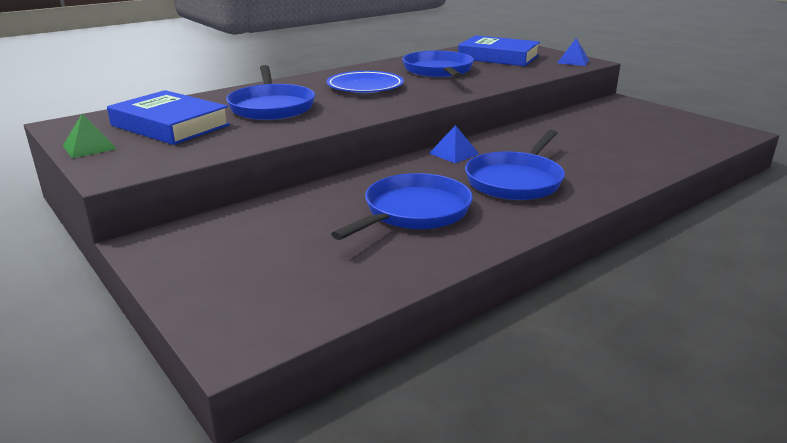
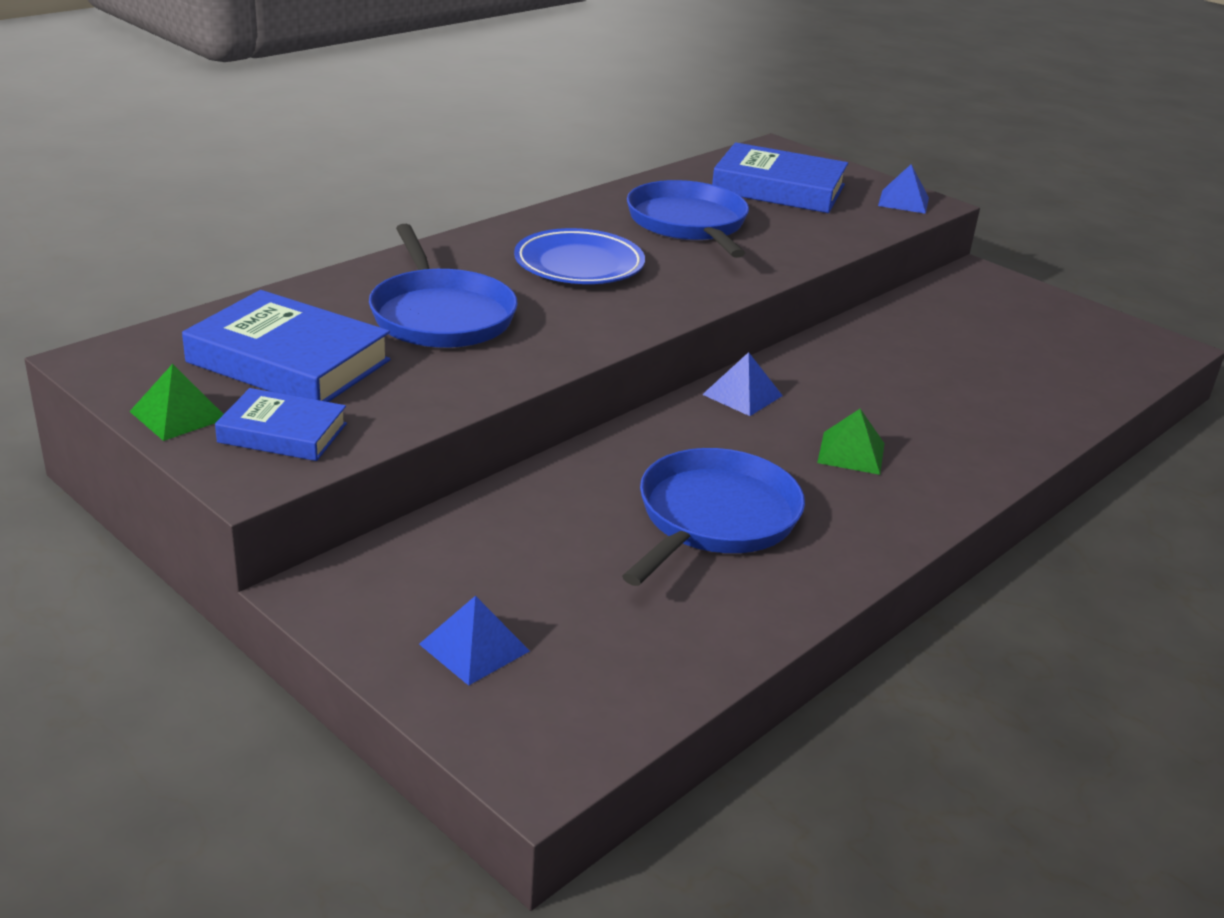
camera: 10 degrees left, 5 degrees up
(144, 155) = (283, 433): none -> blue book
(226, 275) = (474, 647): none -> blue pyramid
(515, 181) = (851, 452): blue pan -> green pyramid

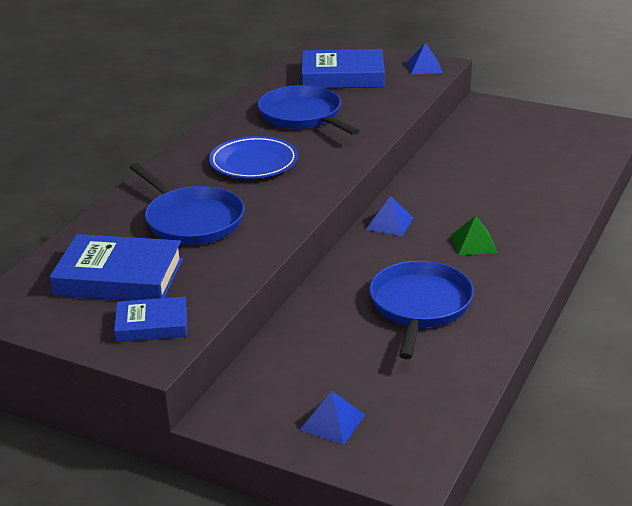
camera: 15 degrees left, 0 degrees up
(178, 415) = (77, 331): green pyramid -> none

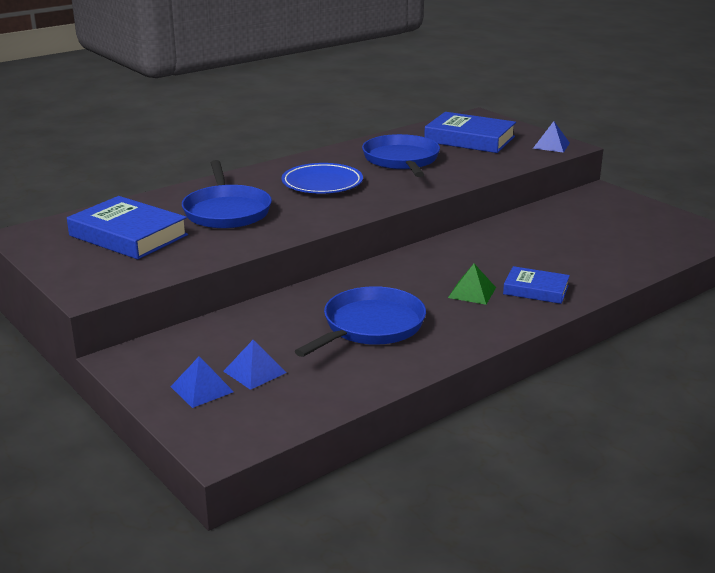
camera: 25 degrees right, 5 degrees down
(152, 324) = (113, 271): blue book -> blue book (536, 290)
(390, 223) = (413, 260): blue pyramid -> blue pyramid (255, 372)

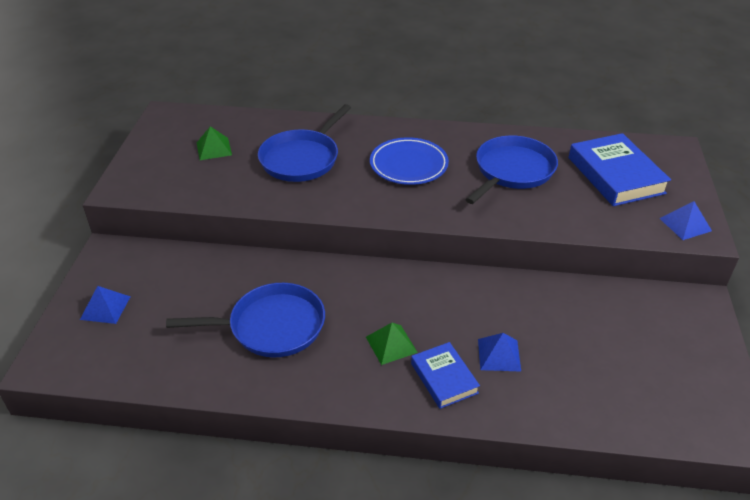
camera: 45 degrees right, 15 degrees up
(128, 235) = (214, 148): blue book -> green pyramid
(255, 372) = (150, 315): blue pyramid -> blue pyramid (499, 355)

